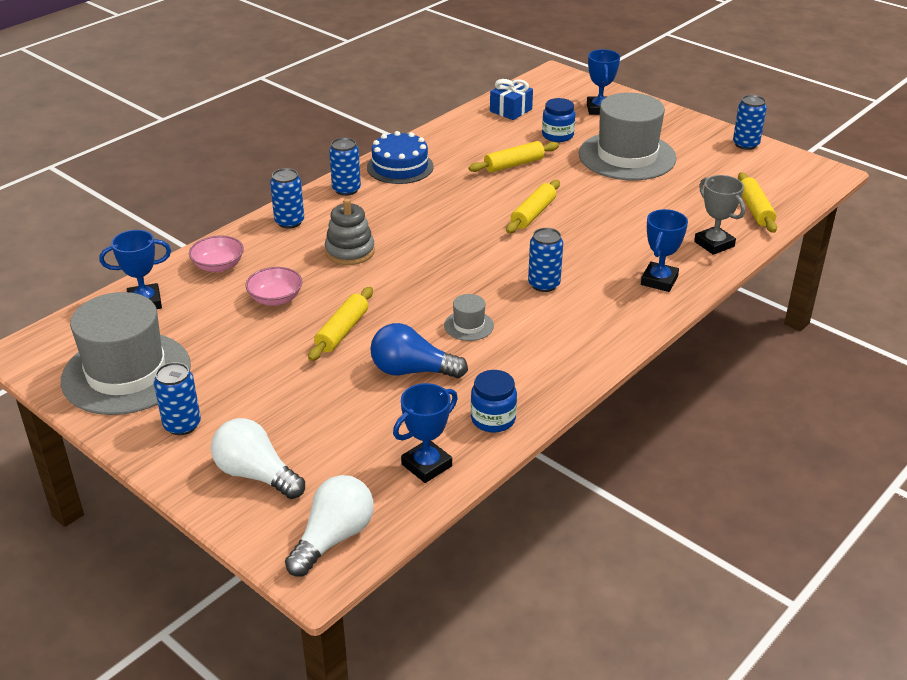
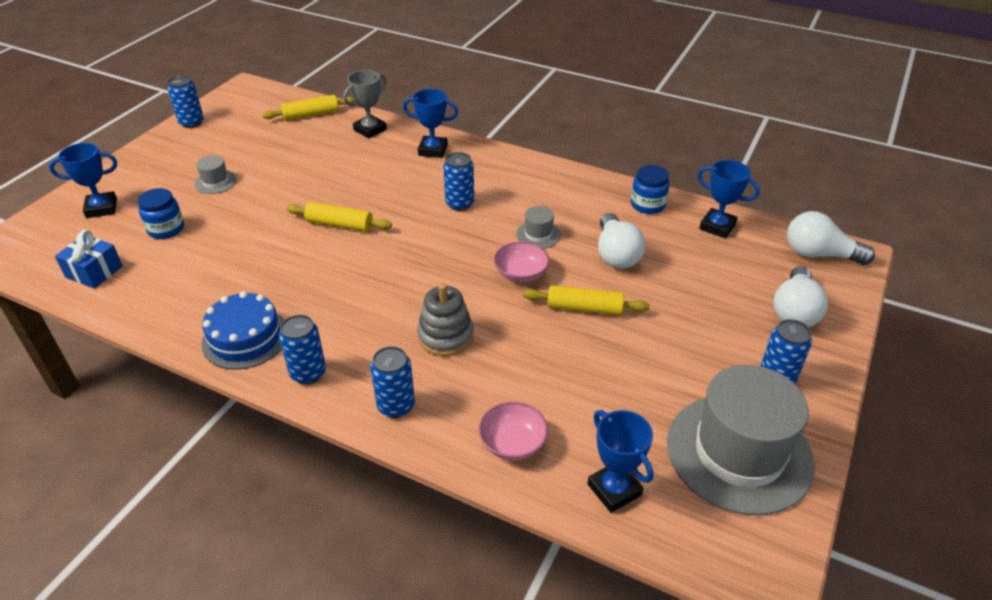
camera: 105 degrees left, 5 degrees up
(275, 299) = (555, 371): pink bowl -> pink bowl (521, 274)
(412, 371) = (616, 254): blue light bulb -> white light bulb
(514, 164) = (236, 250): yellow rolling pin -> none
(627, 156) = (215, 182): grey hat -> grey hat, size x0.41

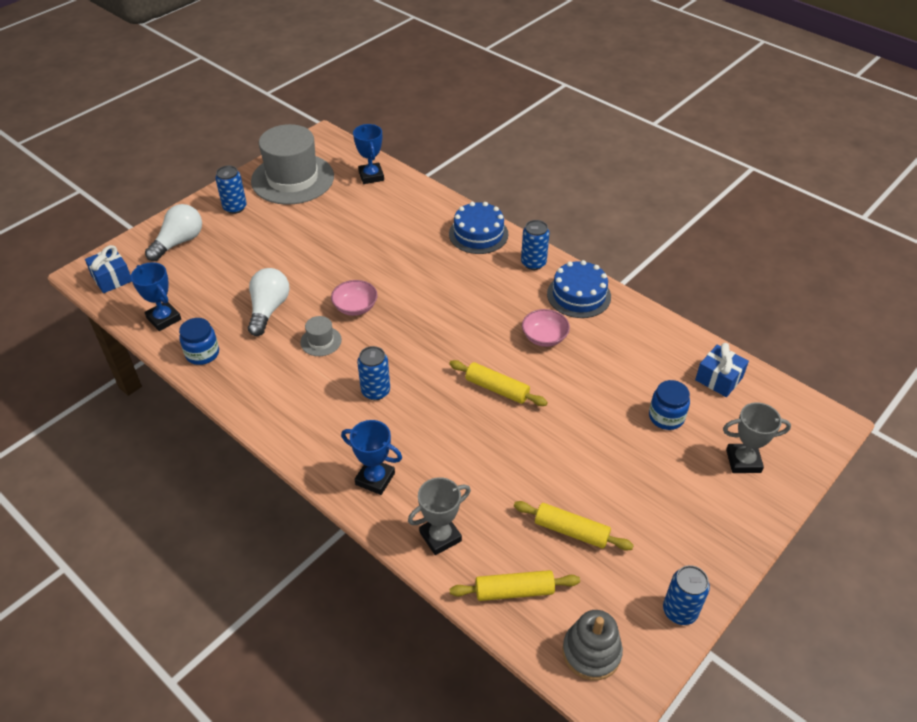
camera: 165 degrees left, 5 degrees up
(101, 208) = (743, 461): blue trophy -> grey trophy
(215, 182) = (627, 477): grey hat -> none
(396, 405) = (478, 234): blue can -> blue cake
(445, 336) = (433, 270): grey stacking toy -> grey stacking toy (591, 652)
(513, 443) = (415, 204): pink bowl -> pink bowl (544, 337)
(584, 308) = (323, 271): yellow rolling pin -> yellow rolling pin (571, 531)
(819, 254) = (112, 278): white light bulb -> blue gift

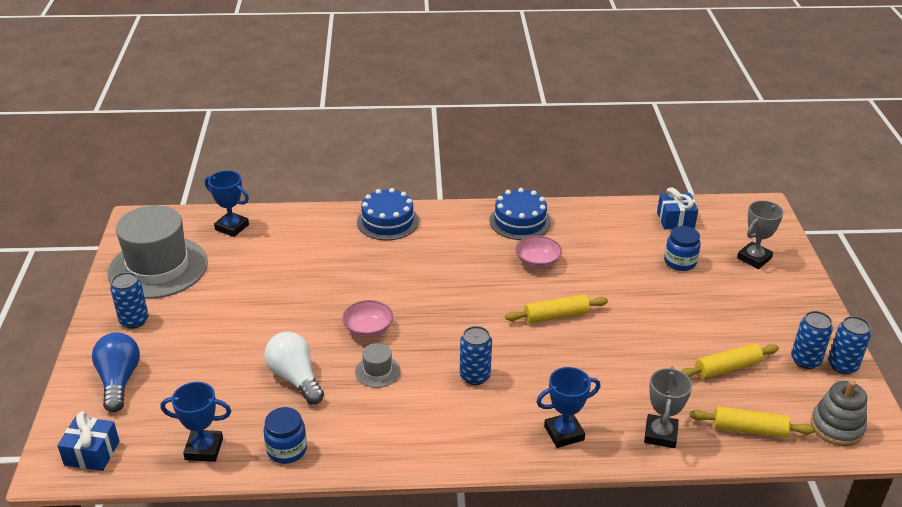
camera: 45 degrees left, 10 degrees down
(179, 242) = (119, 380): white light bulb -> blue light bulb
(514, 591) = (749, 429): yellow rolling pin -> yellow rolling pin turned 60 degrees clockwise
(533, 263) = (458, 218): blue can -> blue can (805, 360)

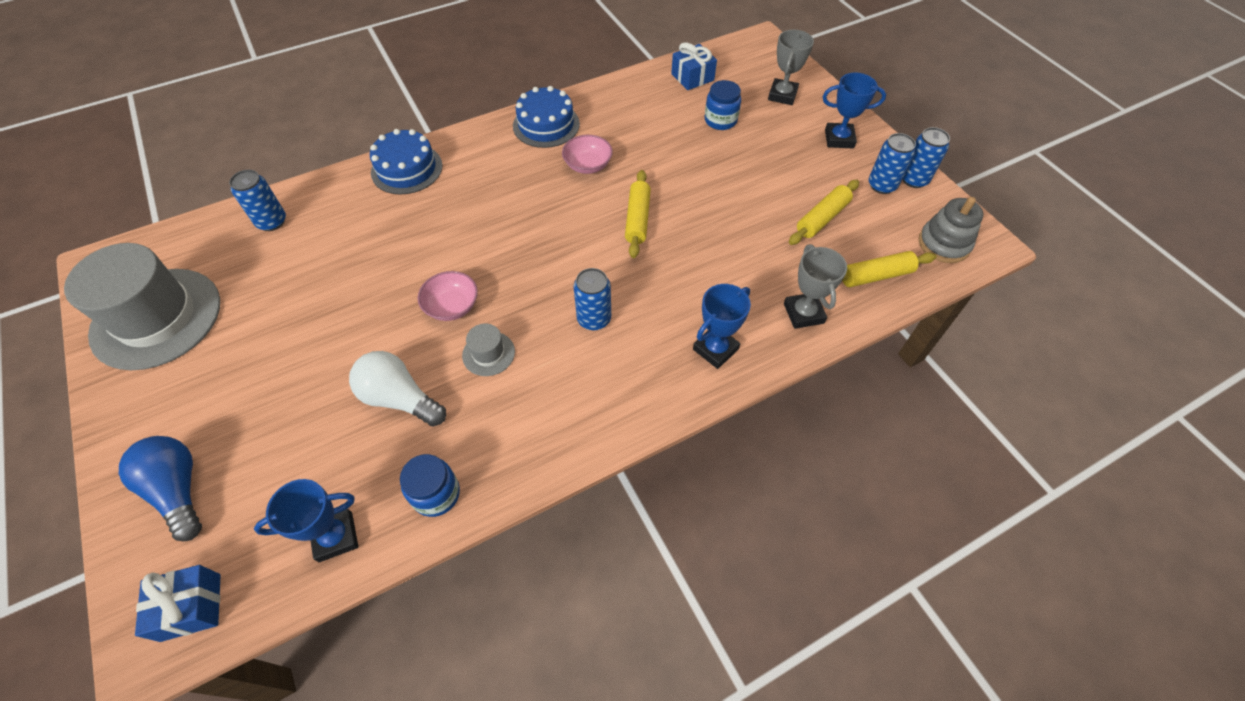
camera: 25 degrees left, 20 degrees up
(134, 321) = (159, 400): blue can -> blue can (272, 222)
(232, 227) = (226, 234): blue trophy -> blue trophy (839, 139)
(556, 316) = (637, 219): yellow rolling pin -> yellow rolling pin turned 45 degrees counterclockwise

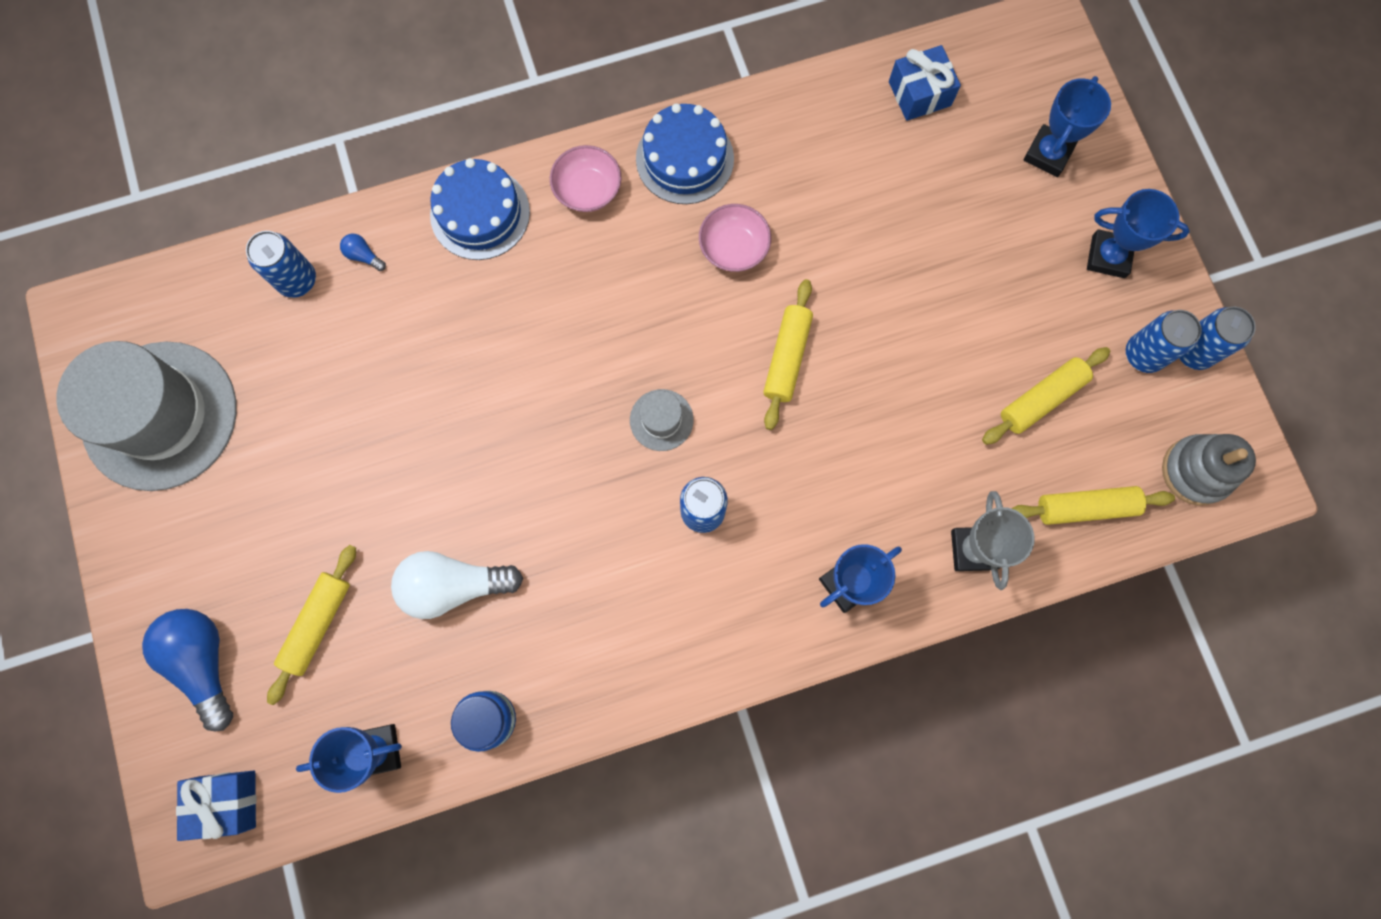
camera: 10 degrees right, 20 degrees up
(283, 444) = (318, 624): none -> yellow rolling pin
(322, 202) = (364, 256): none -> blue light bulb
(399, 398) = (454, 585): white light bulb -> white light bulb turned 45 degrees counterclockwise
(452, 306) = (525, 461): pink bowl -> pink bowl (588, 190)
(488, 353) = (565, 540): grey hat -> grey hat (661, 420)
(720, 120) = (942, 191): blue jar -> none
(782, 95) = (1048, 154): grey trophy -> blue trophy

